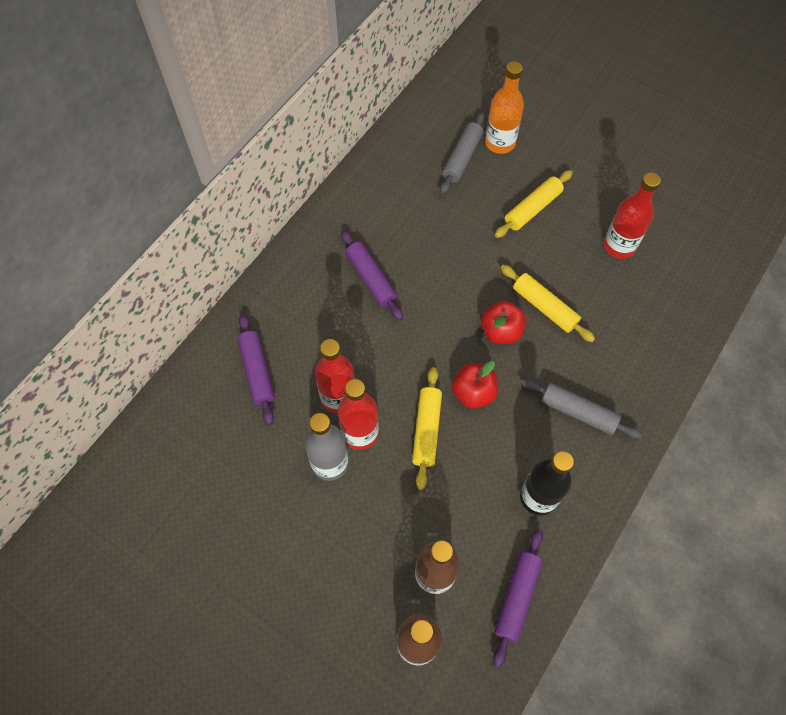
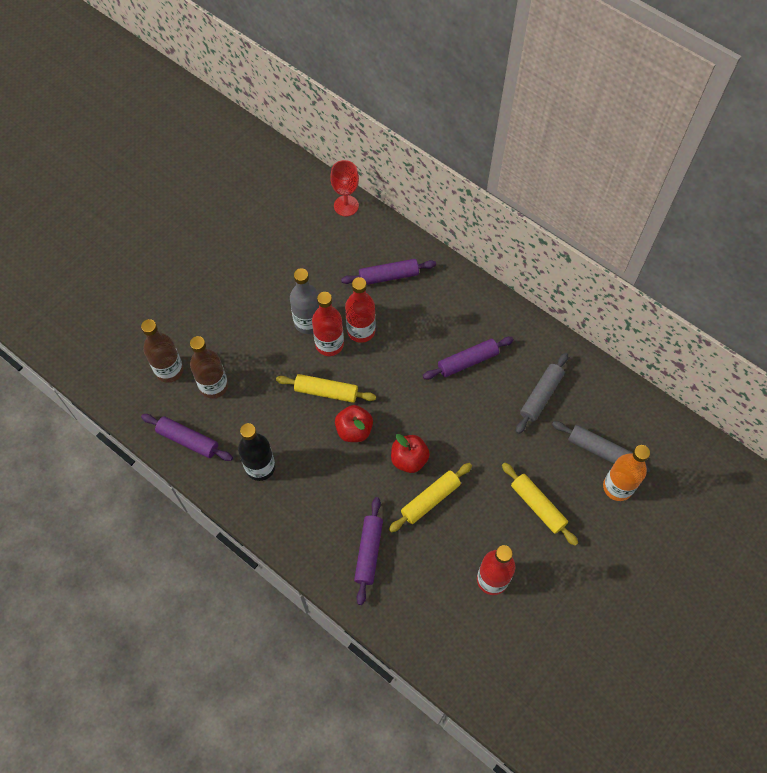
camera: 95 degrees right, 0 degrees up
(145, 434) = (346, 206): none -> red goblet
(578, 412) = (327, 510): grey rolling pin -> grey rolling pin (541, 396)
(617, 364) = (368, 552): none -> purple rolling pin

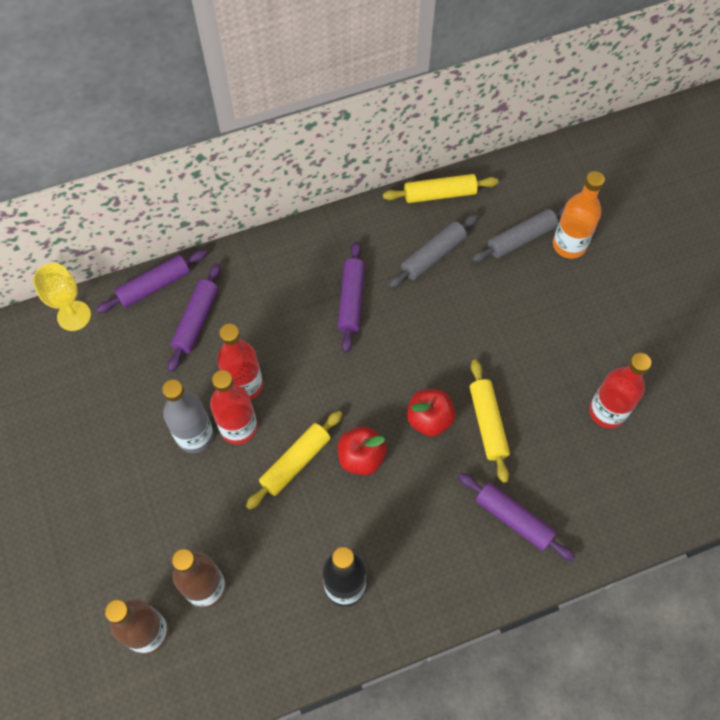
camera: 60 degrees left, 0 degrees up
(188, 440) = (258, 656): purple rolling pin -> purple rolling pin (154, 286)
(346, 206) = (74, 316): red goblet -> yellow goblet
(537, 506) = (550, 326): yellow rolling pin -> yellow rolling pin (440, 194)
(541, 396) = (433, 255): grey rolling pin -> grey rolling pin turned 75 degrees clockwise

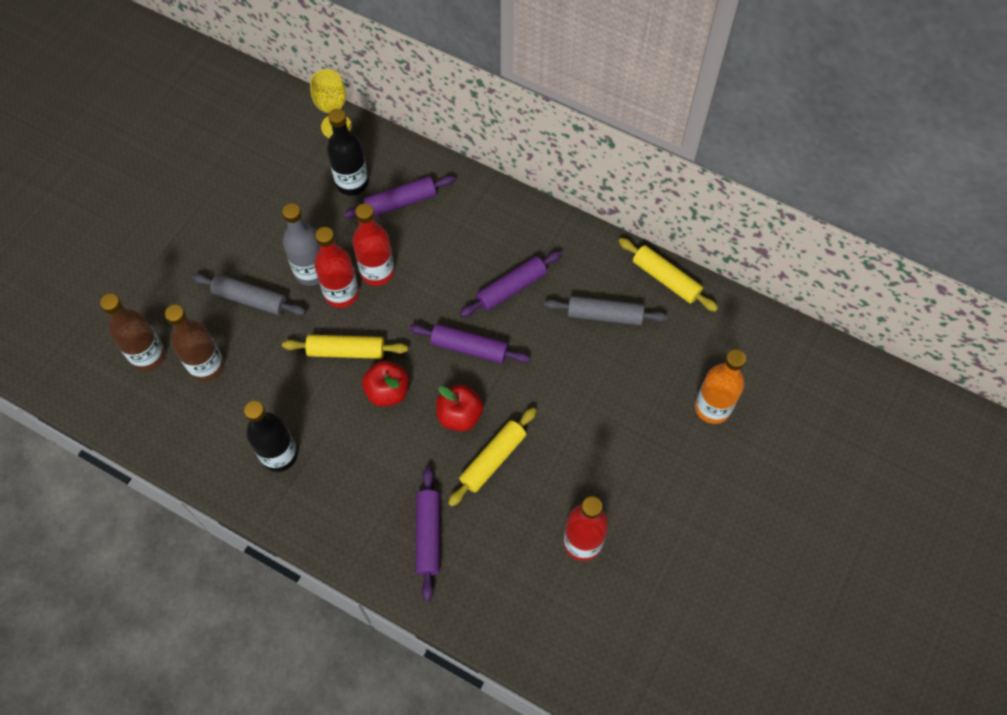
camera: 50 degrees right, 0 degrees up
(141, 343) = (352, 183): none -> black bottle
(154, 286) = (404, 154): purple rolling pin -> purple rolling pin (469, 347)
(521, 239) = (683, 367): grey rolling pin -> grey rolling pin (250, 299)

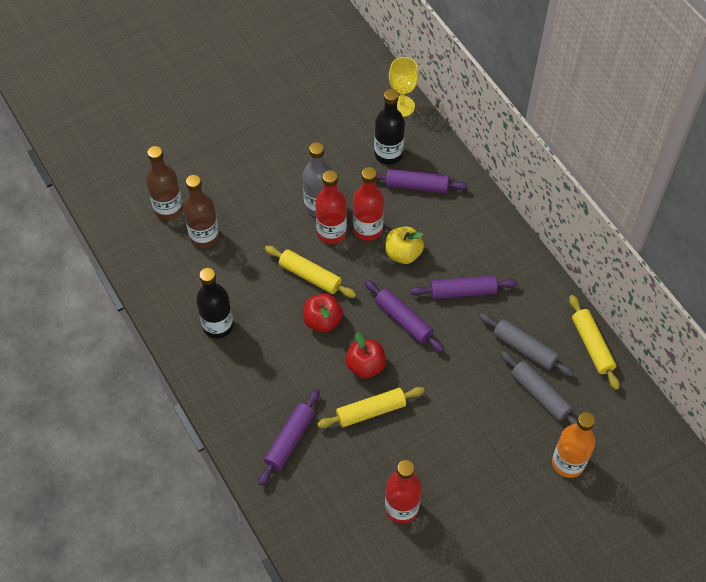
camera: 30 degrees right, 5 degrees down
(250, 299) = (263, 204): grey rolling pin -> grey rolling pin (539, 394)
(428, 279) = (403, 253): none -> yellow apple

